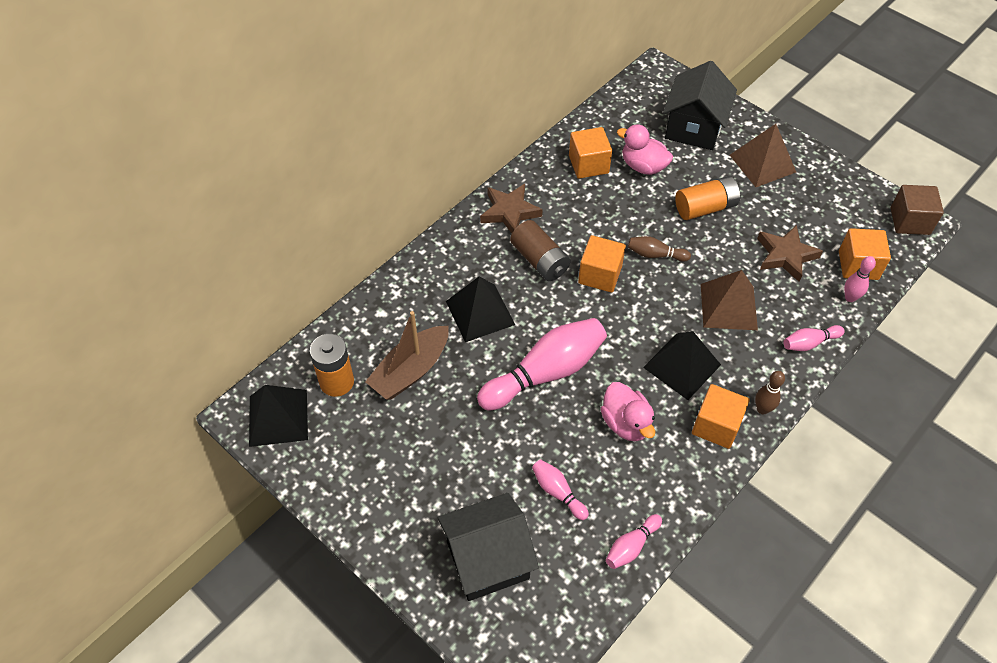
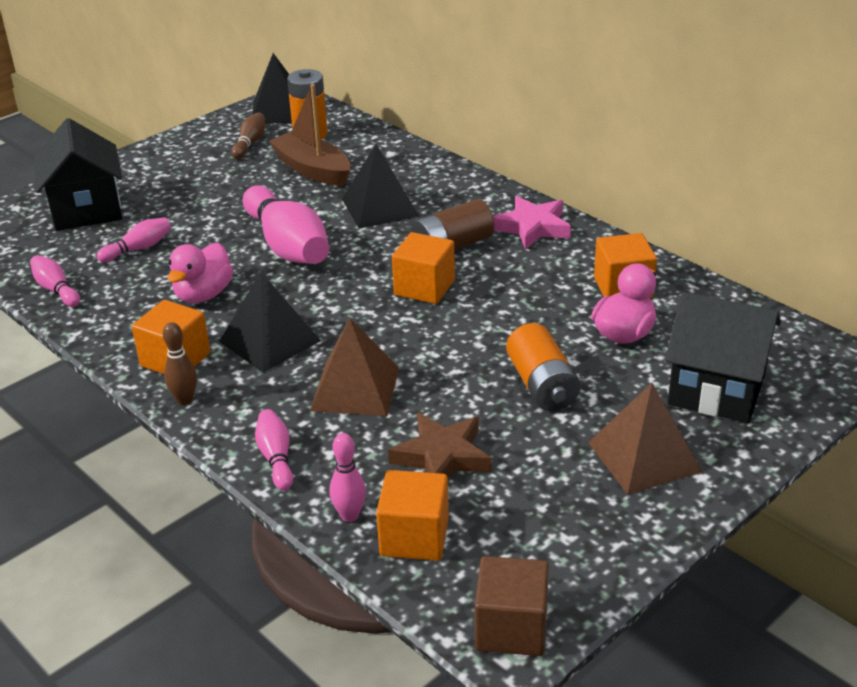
camera: 95 degrees right, 20 degrees down
(509, 212) = (532, 227): brown star -> pink star
(626, 423) = (203, 295): pink duck -> pink duck turned 45 degrees counterclockwise
(655, 255) = (454, 333): brown bowling pin -> brown bowling pin (250, 143)

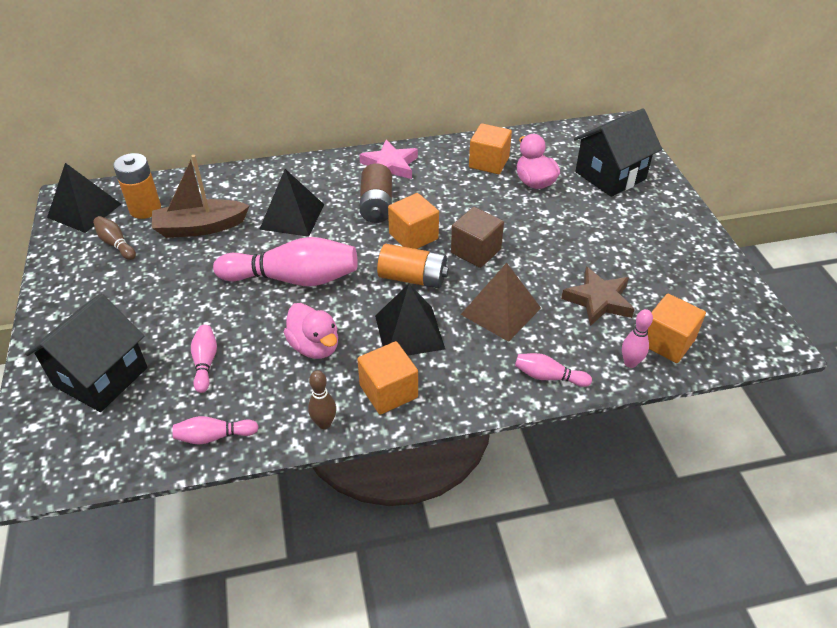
camera: 60 degrees left, 10 degrees up
(86, 210) = (100, 377): black house -> black house turned 75 degrees counterclockwise
(185, 400) = (445, 403): brown bowling pin -> brown bowling pin (324, 423)
(511, 628) = (763, 334): brown cube -> brown cube (476, 251)
(542, 385) = (559, 233): orange battery -> orange battery (413, 278)
(644, 456) = (650, 225): brown pyramid -> none

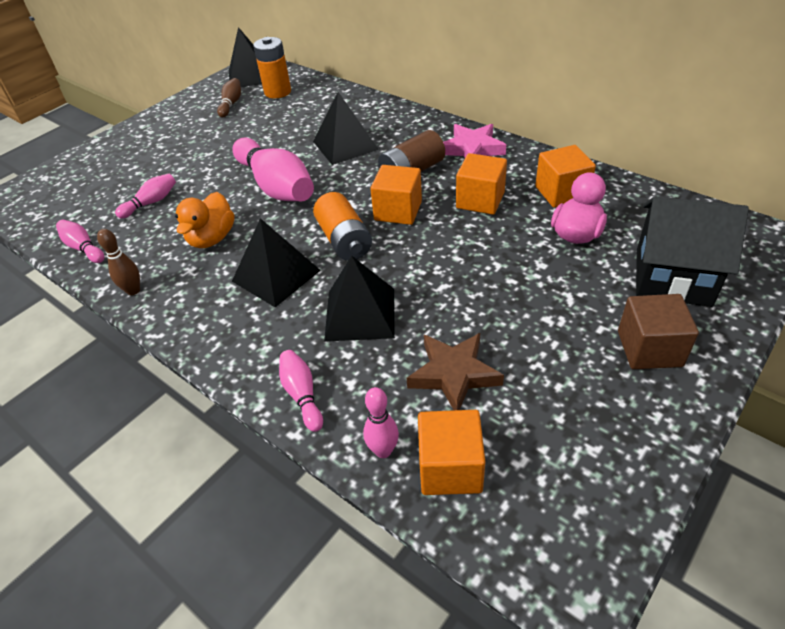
camera: 55 degrees right, 0 degrees up
(100, 377) = (104, 173): black house -> none
(200, 227) = (285, 120): brown boat -> none
(315, 346) = (212, 238): pink duck -> orange duck
(388, 391) = (195, 304): orange cube -> orange cube (480, 200)
(476, 251) = (424, 254): brown cube -> brown cube (649, 349)
(501, 311) = (360, 314): brown pyramid -> black pyramid

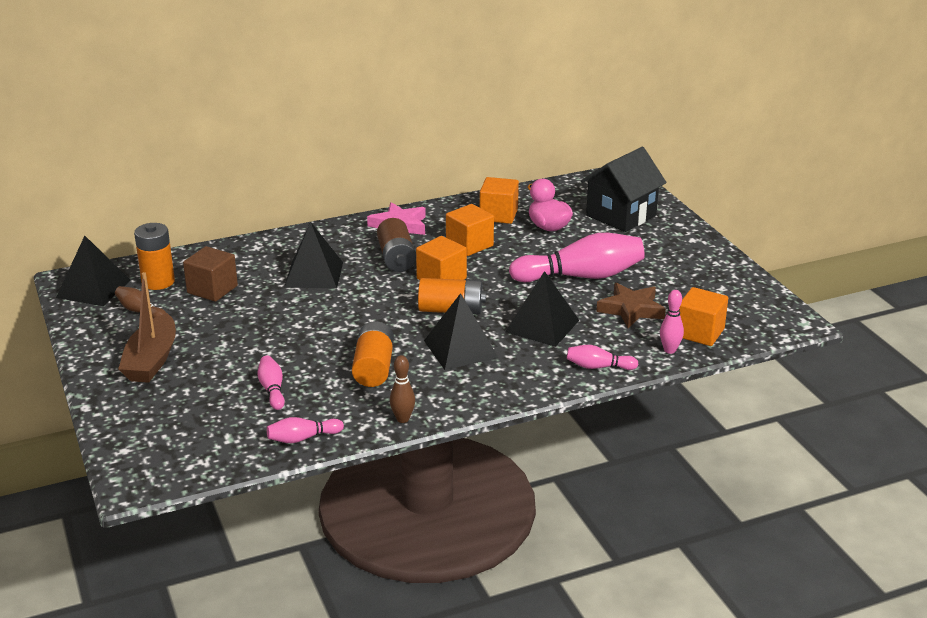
camera: 65 degrees left, 15 degrees down
(167, 136) = (151, 360): none -> brown boat
(212, 238) = (374, 368): orange duck -> orange battery
(276, 186) = (334, 321): pink bowling pin -> pink bowling pin (581, 276)
(649, 349) = (669, 245): brown cube -> brown cube (212, 289)

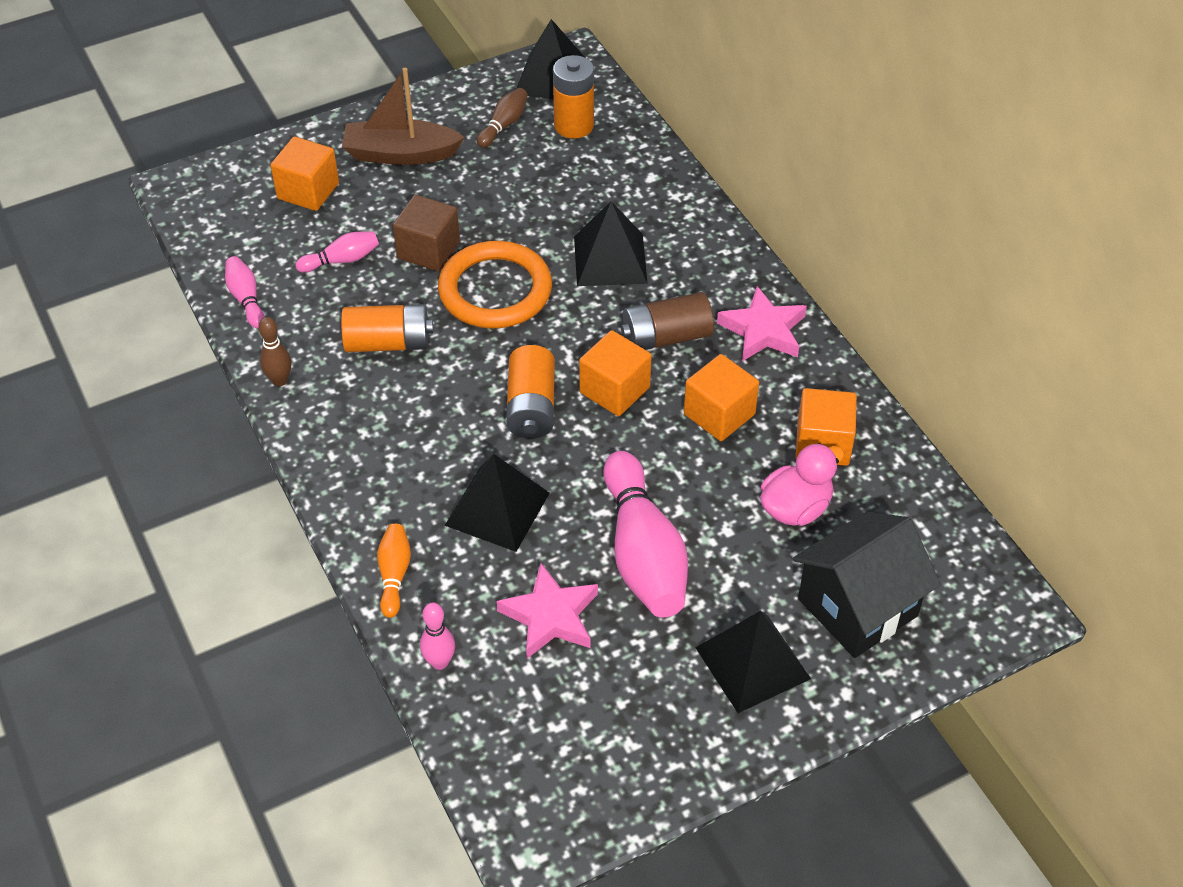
camera: 85 degrees right, 20 degrees up
(212, 289) = (561, 174): brown cube -> brown cube (428, 250)
(330, 321) = (495, 290): none -> orange ring
(460, 349) = (434, 423): black pyramid -> black pyramid (752, 662)
(598, 367) = (394, 575): pink bowling pin -> orange bowling pin
(621, 215) = (857, 607): black house -> black house turned 75 degrees counterclockwise
(631, 309) = (550, 616): brown star -> pink star
(699, 333) = (490, 704): orange cube -> orange cube (308, 191)

